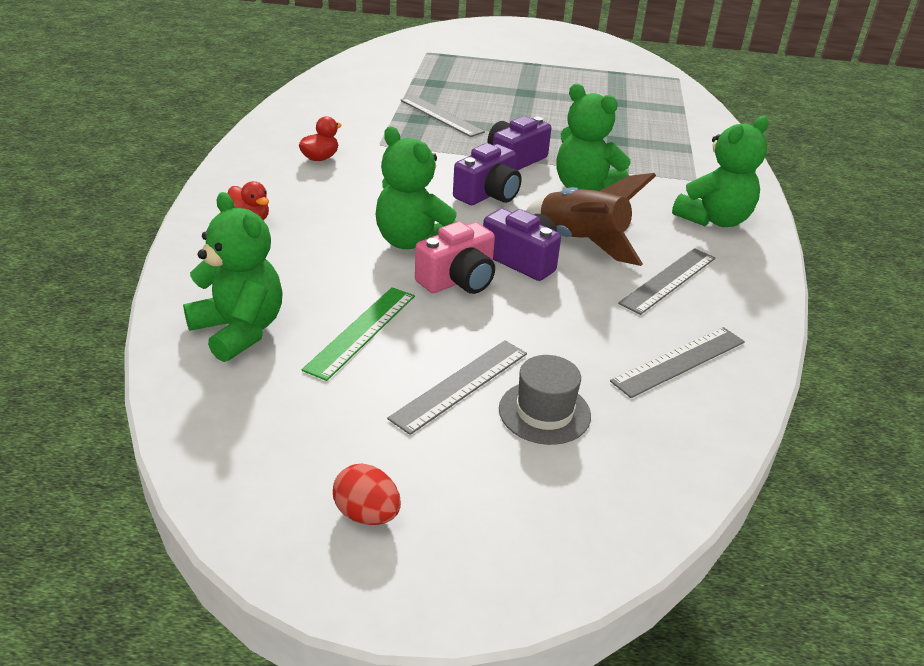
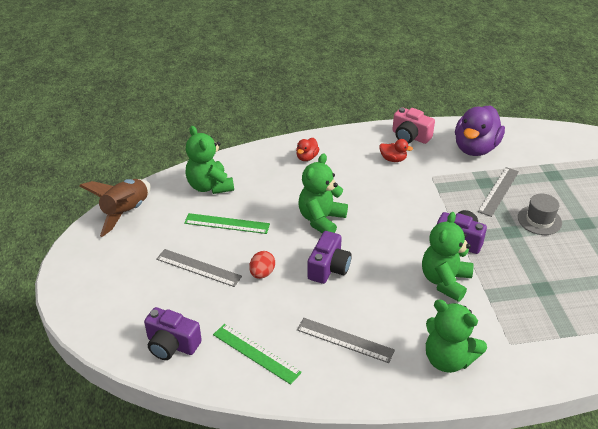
camera: 75 degrees right, 5 degrees up
(239, 331) = (209, 186): green teddy bear -> green teddy bear turned 120 degrees clockwise
(347, 105) = (475, 148): none -> purple duck
(367, 514) = (104, 259): red egg -> red egg (262, 273)
(458, 280) = (291, 246): pink camera -> pink camera (410, 136)
(488, 194) = (400, 237): purple camera -> purple camera (172, 344)
(544, 412) = (188, 302): grey hat -> grey hat (539, 220)
(581, 243) = (366, 291): brown rocket -> brown rocket (126, 212)
(679, 361) = (256, 353): grey ruler -> green ruler

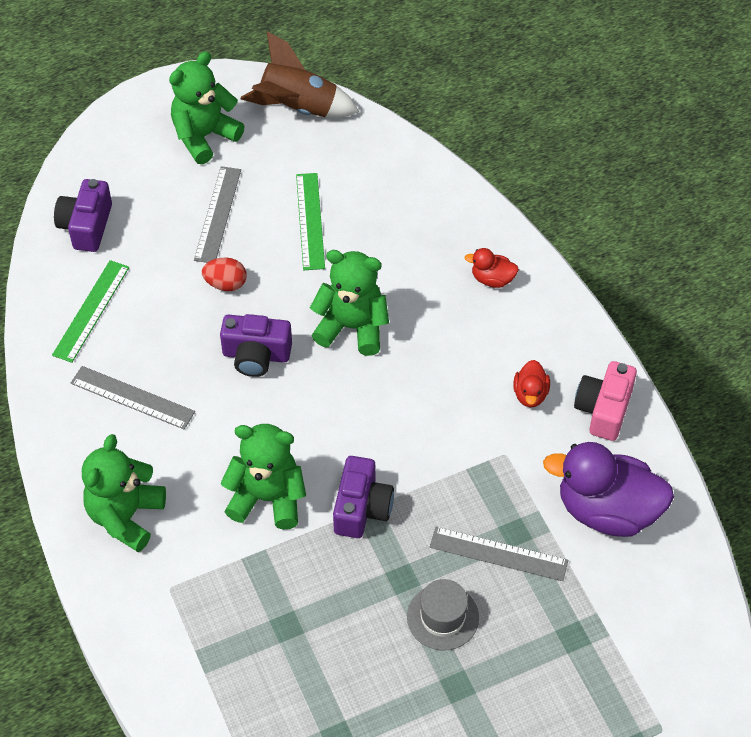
camera: 75 degrees right, 15 degrees up
(209, 186) = (382, 180): green teddy bear -> green teddy bear (204, 136)
(345, 340) = (132, 397): grey ruler -> grey ruler turned 75 degrees counterclockwise

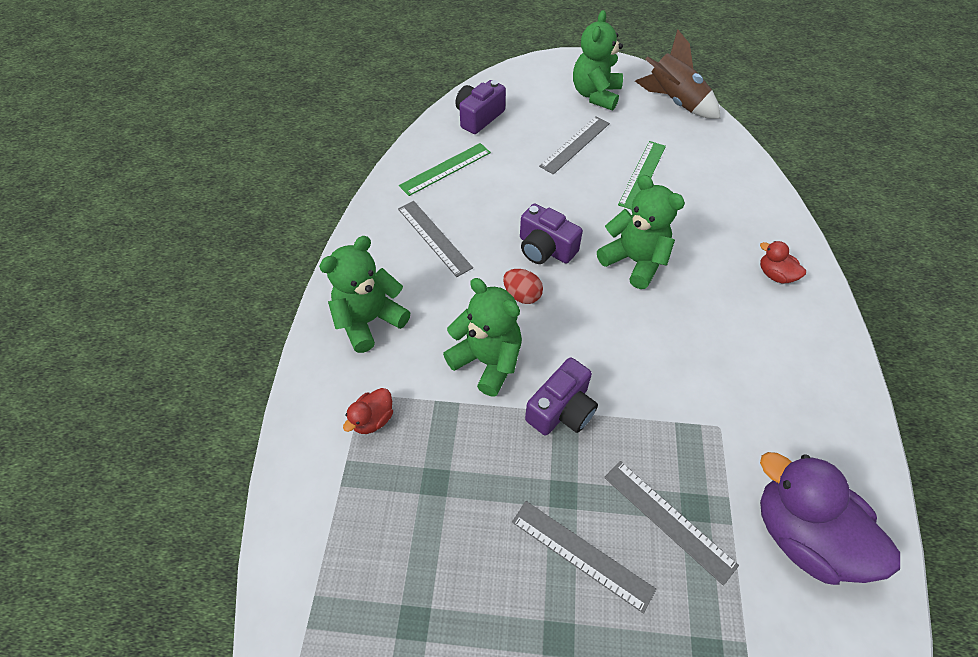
camera: 30 degrees right, 0 degrees up
(204, 136) = (595, 95): green teddy bear -> green teddy bear turned 60 degrees counterclockwise
(225, 284) = (553, 190): red egg -> red egg (522, 295)
(442, 617) = (581, 554): grey hat -> grey ruler
(530, 394) = (768, 384): red duck -> red duck (373, 419)
(603, 409) = (837, 432): pink camera -> none

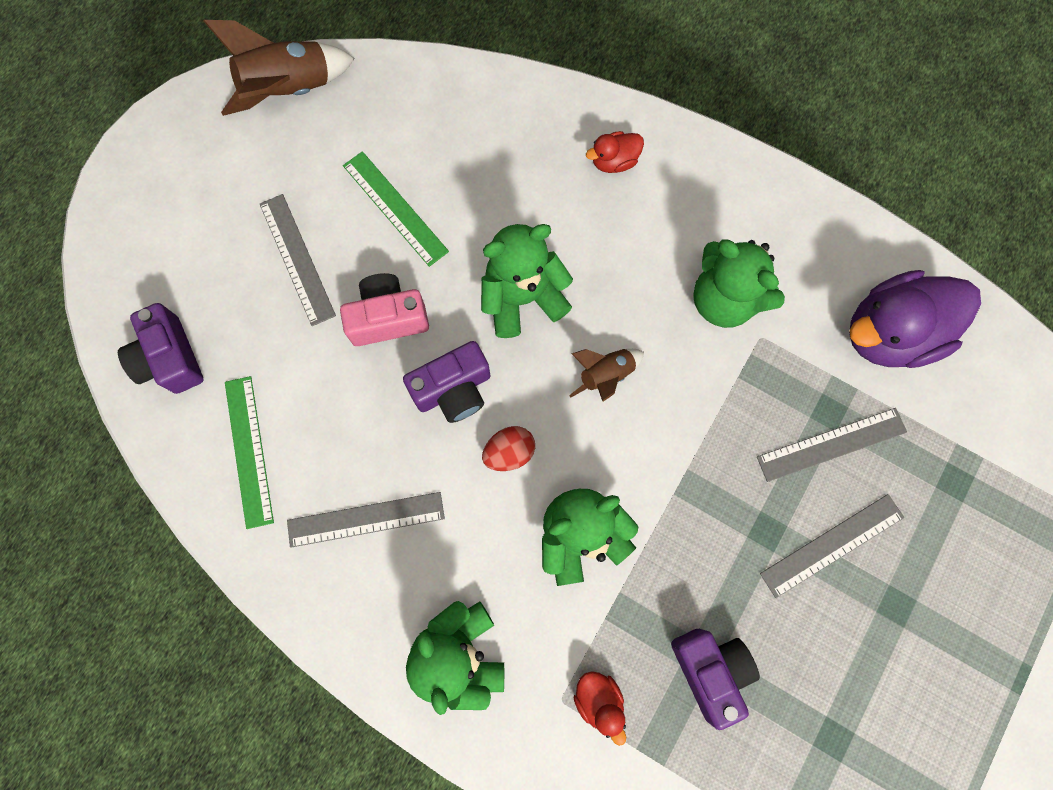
camera: 65 degrees left, 20 degrees up
(561, 409) = (676, 484): purple camera -> purple camera (710, 670)
(569, 198) = (388, 318): none -> pink camera
(595, 95) = (216, 180): green teddy bear -> green teddy bear (724, 299)
(614, 331) = (605, 375): none -> brown rocket

